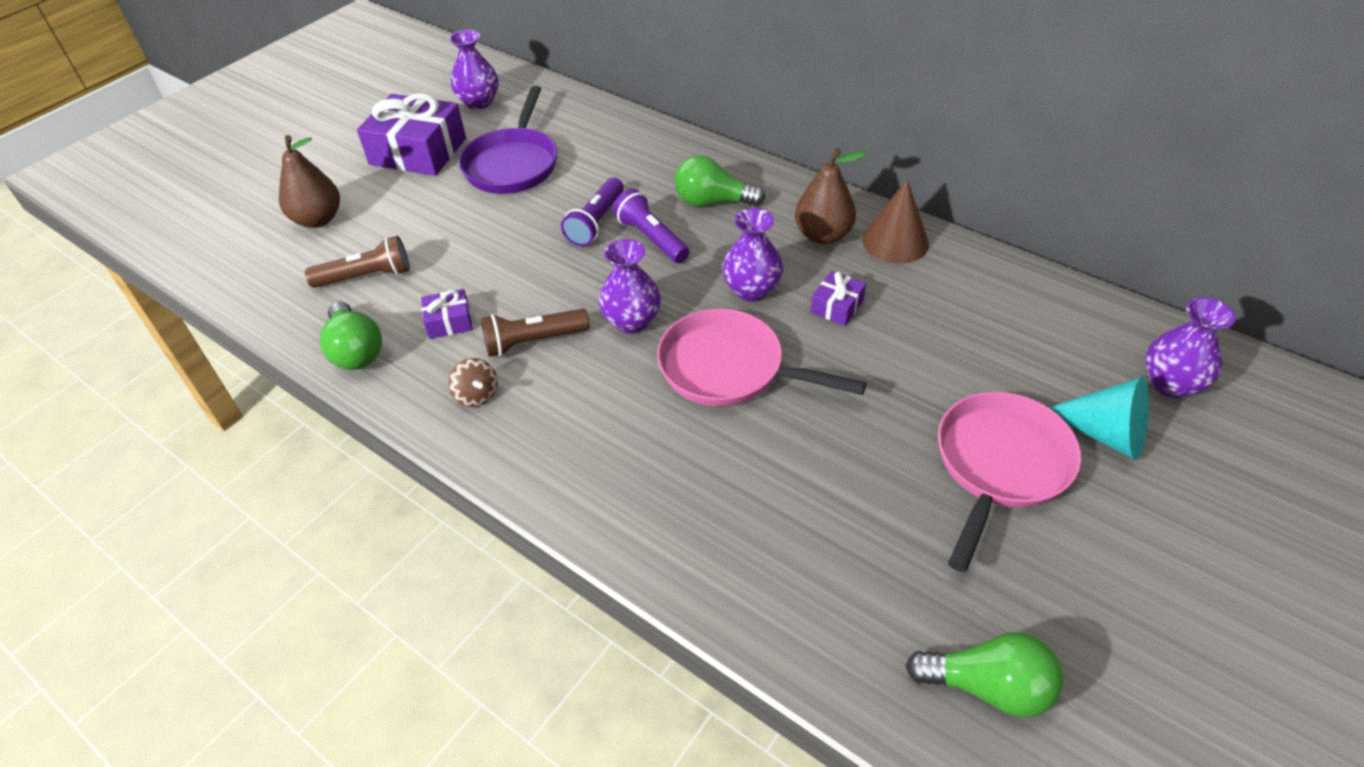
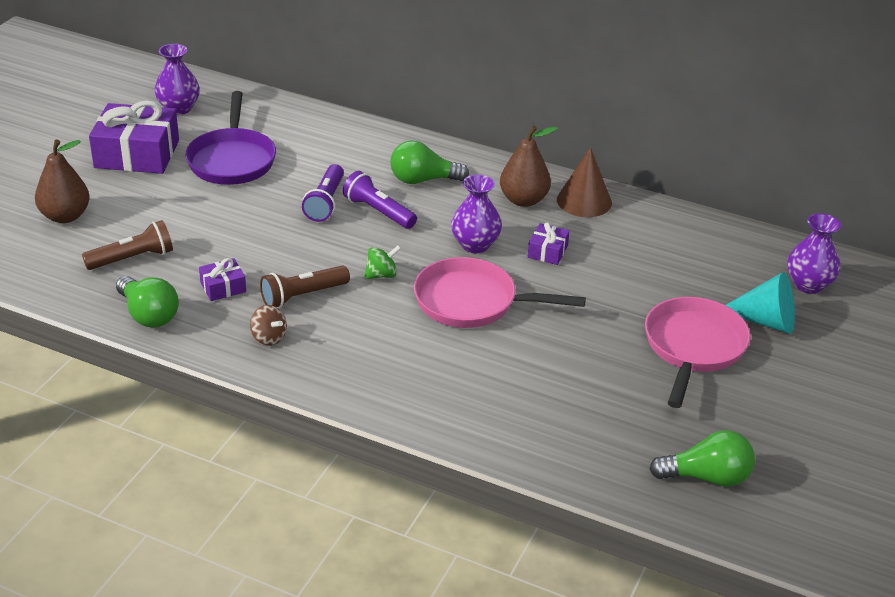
camera: 15 degrees left, 10 degrees down
(632, 321) = (381, 275): purple vase -> green spinning top

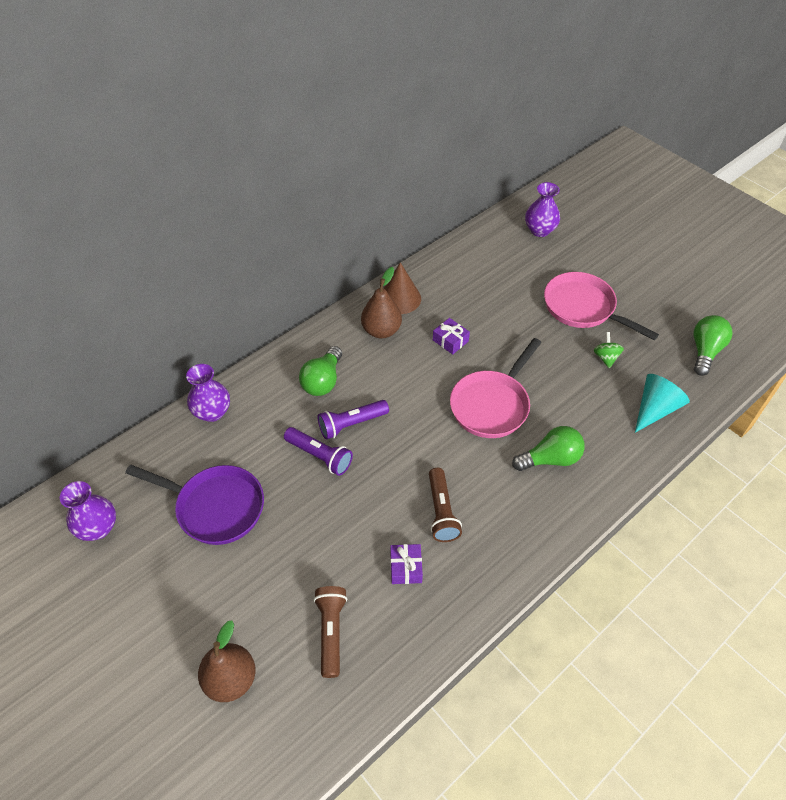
camera: 65 degrees left, 15 degrees up
(137, 154) = (157, 586): purple gift -> none
(148, 315) = (421, 639): green light bulb -> green light bulb (550, 459)
(269, 338) = (487, 552): brown spinning top -> none
(381, 275) = (436, 449): green spinning top -> green spinning top (605, 358)
(475, 245) = (423, 378): purple vase -> purple vase (212, 412)
(765, 321) = (568, 264): turquoise cone -> turquoise cone (655, 409)

